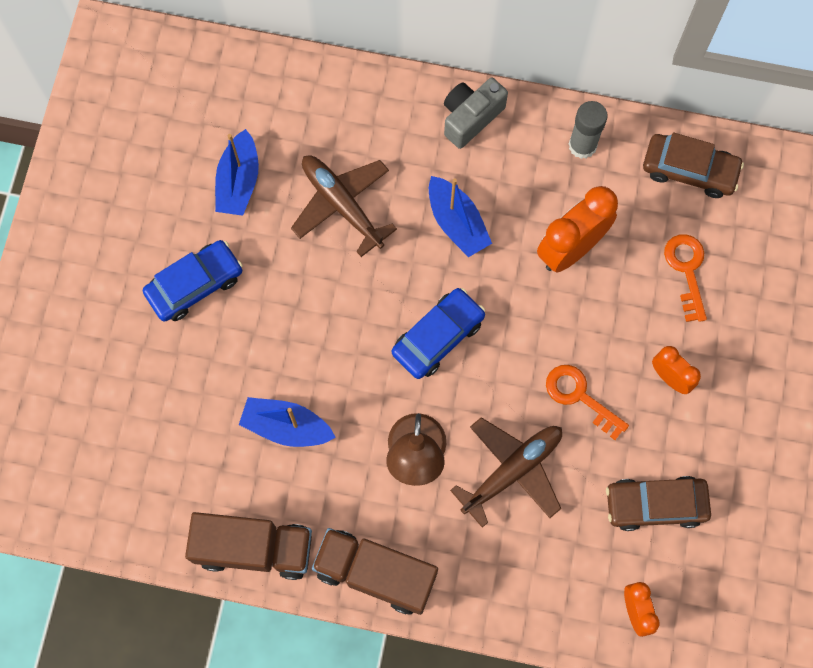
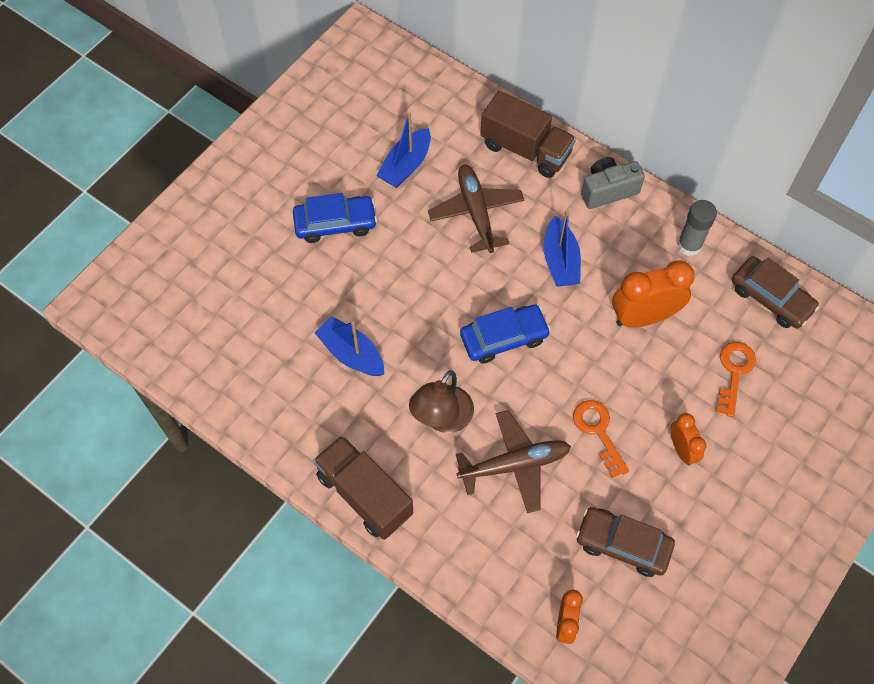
camera: 25 degrees right, 10 degrees down
(254, 548) = (279, 433): brown truck -> brown truck (525, 149)

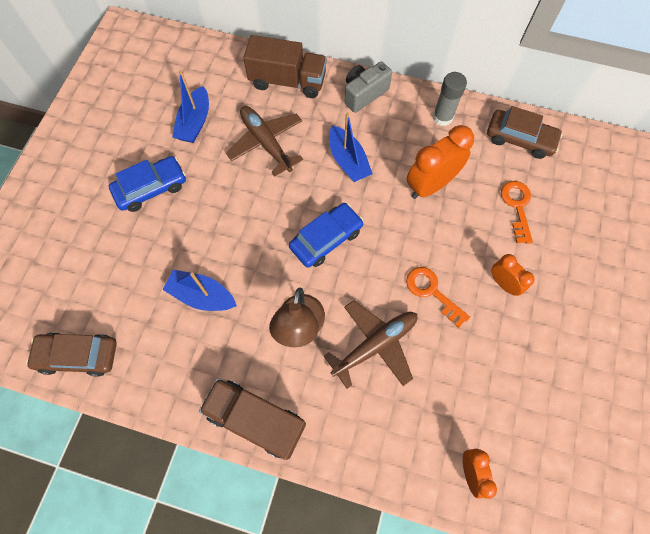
camera: 20 degrees left, 5 degrees up
(623, 544) = (489, 382): brown car -> brown car (78, 355)

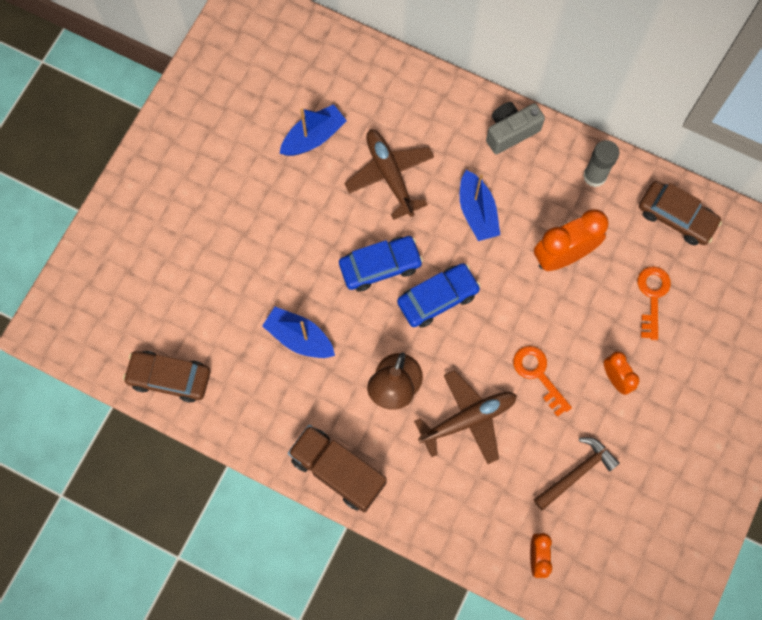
camera: 10 degrees right, 5 degrees up
(151, 188) = (258, 209): blue car -> blue car (380, 266)
(195, 122) = (314, 137): blue boat -> blue boat turned 150 degrees counterclockwise
(287, 81) = (425, 101): brown truck -> none
(489, 379) = (576, 473): none -> brown hammer

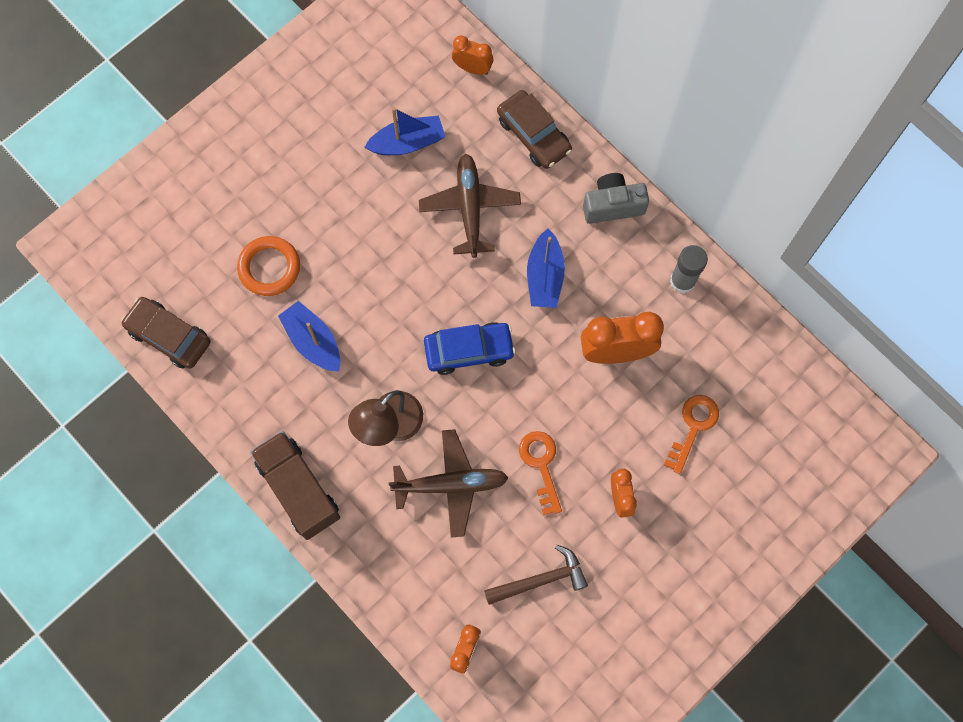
camera: 20 degrees right, 0 degrees up
(235, 287) = (269, 268): none -> orange ring
(344, 54) = (472, 68): none -> orange clock
(380, 266) = (423, 297): blue car -> none
(676, 217) = (752, 353): brown car -> brown car (533, 135)

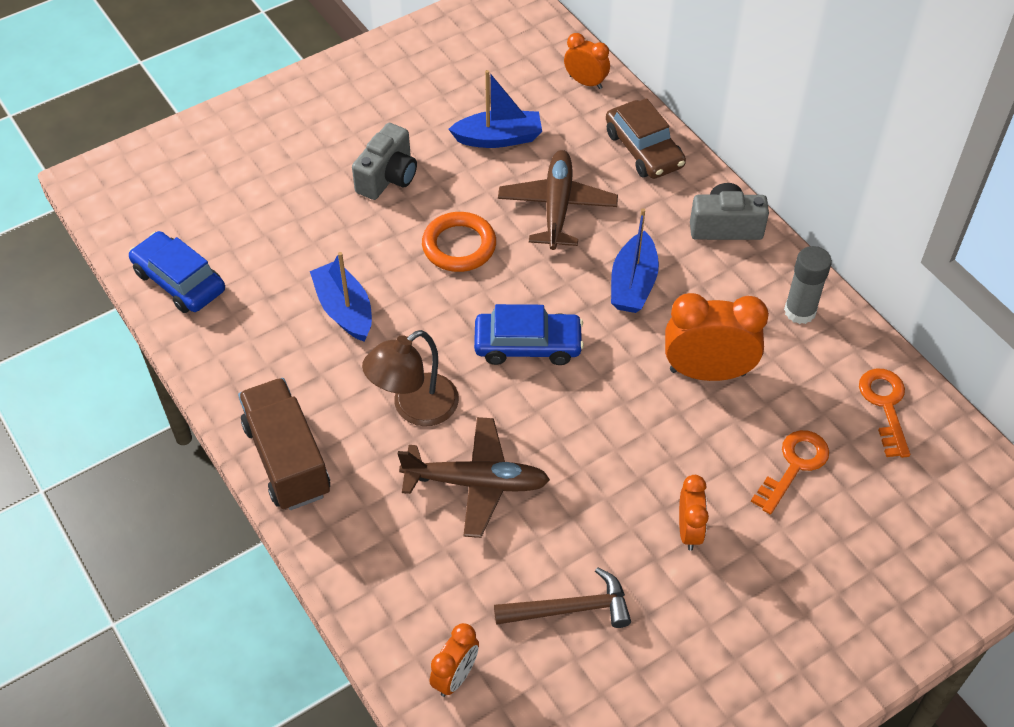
camera: 10 degrees right, 20 degrees down
(169, 336) = (179, 281): brown car -> blue car
(269, 268) = (313, 232): orange ring -> orange ring (459, 246)
(320, 200) = (388, 177): none -> grey camera
(541, 465) = (594, 479): orange key -> orange key (885, 406)

